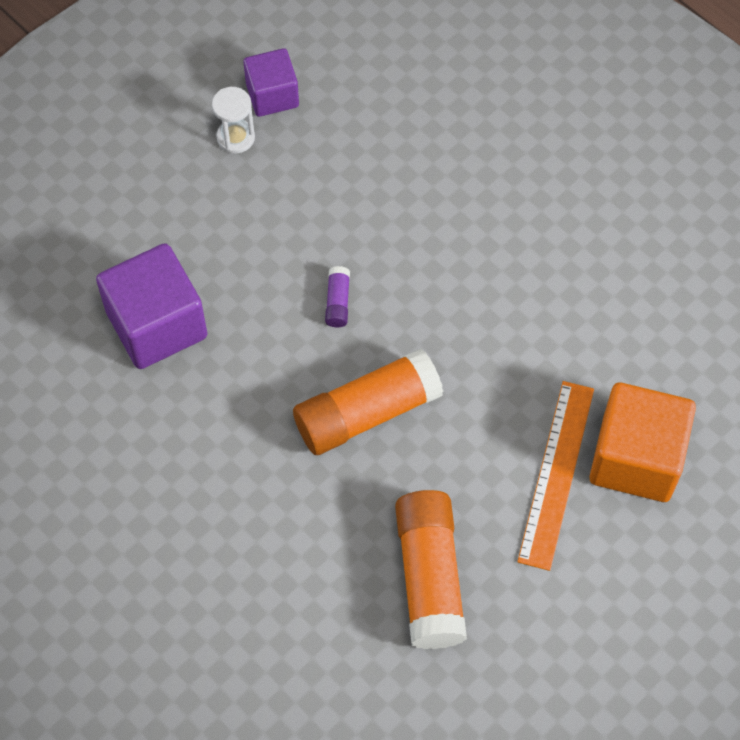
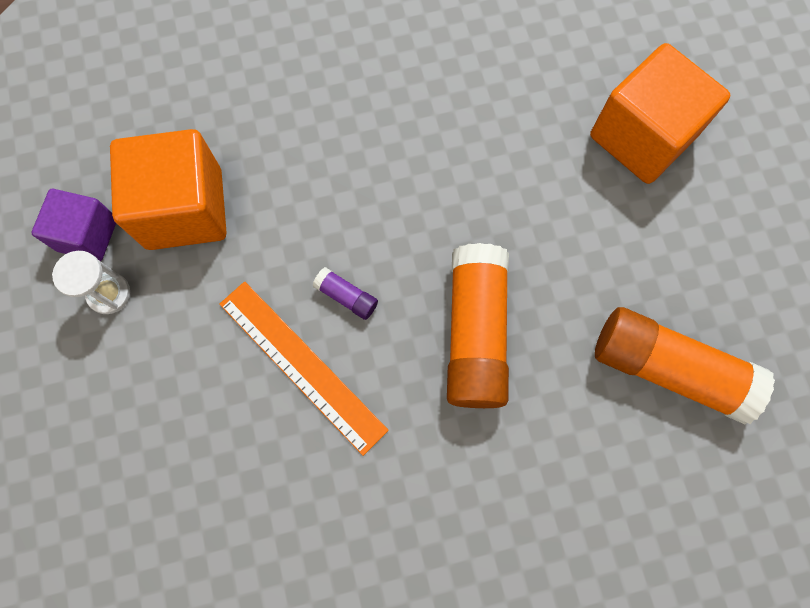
camera: 60 degrees left, 10 degrees up
(157, 324) = (263, 484): purple cube -> none
(336, 147) = (184, 209): none -> orange cube
(556, 474) = (623, 207): orange ruler -> orange ruler (301, 366)

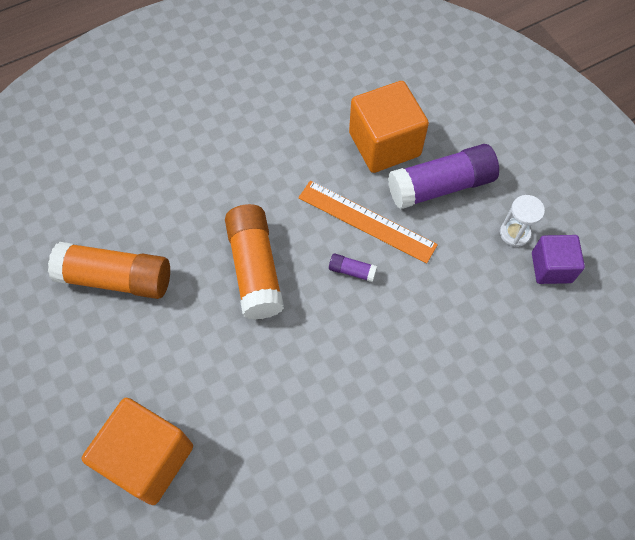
camera: 165 degrees right, 10 degrees down
(175, 394) = (440, 186): none -> purple glue stick
(184, 209) = (493, 303): orange cube -> orange cube (384, 144)

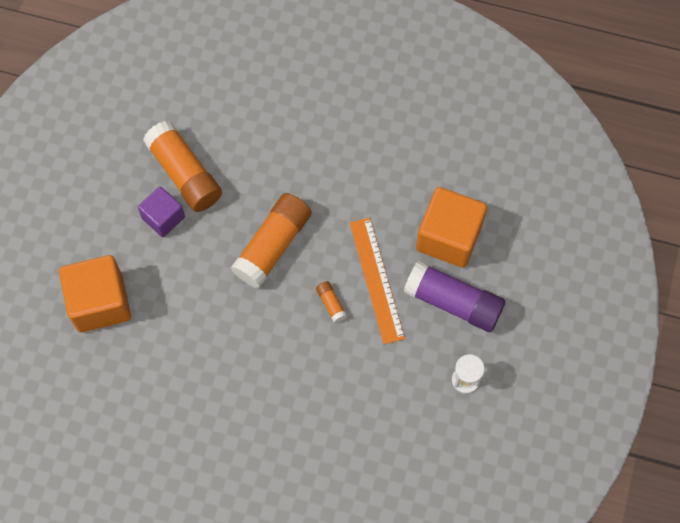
camera: 45 degrees right, 5 degrees up
(352, 271) = (331, 304): purple glue stick -> orange glue stick
(551, 267) = (463, 424): purple cube -> purple cube (163, 218)

